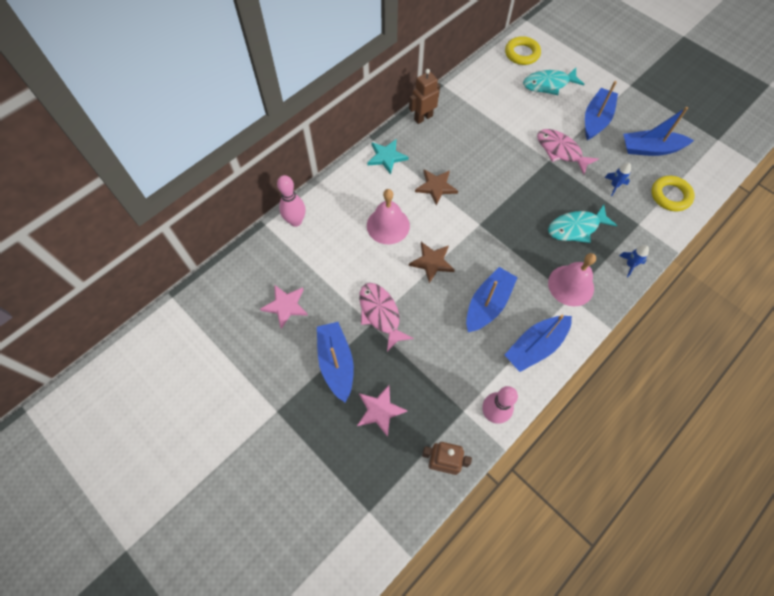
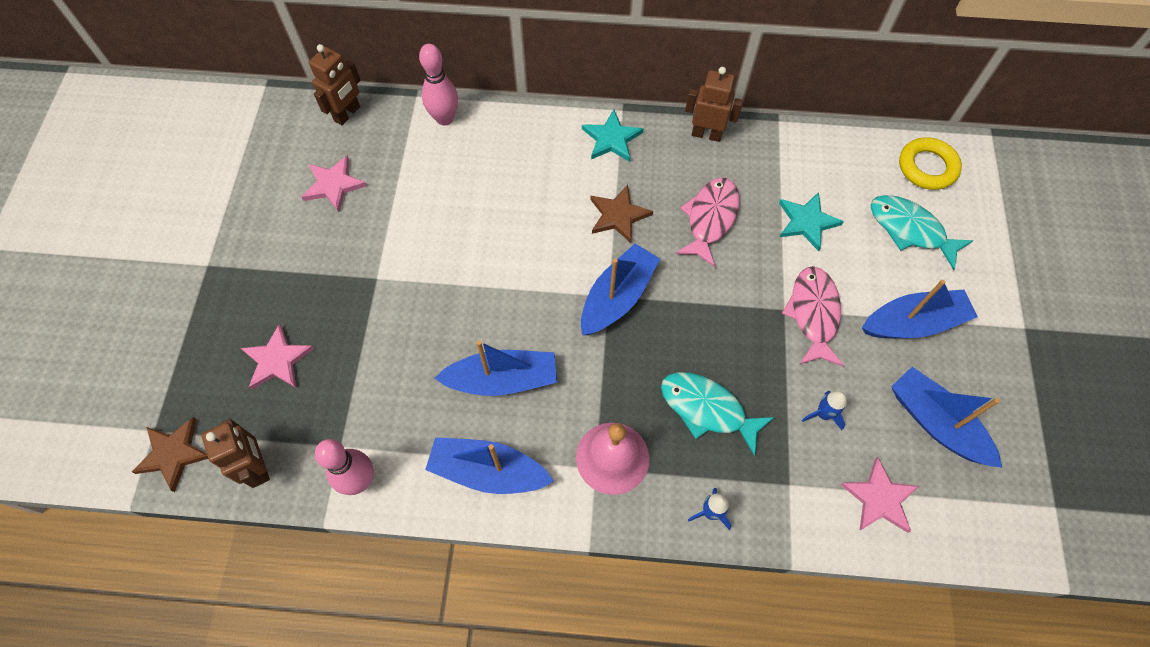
camera: 50 degrees right, 0 degrees up
(241, 267) = (347, 114): none -> brown robot
(336, 363) = (303, 279): blue boat -> blue boat (617, 297)
(380, 314) = (397, 278): pink fish -> pink fish (710, 219)
(388, 225) = (519, 205): pink bell -> none
(432, 262) = (509, 282): brown star -> brown star (174, 454)
(510, 117) = (806, 222): none -> turquoise star
(670, 196) = (879, 498): yellow ring -> pink star

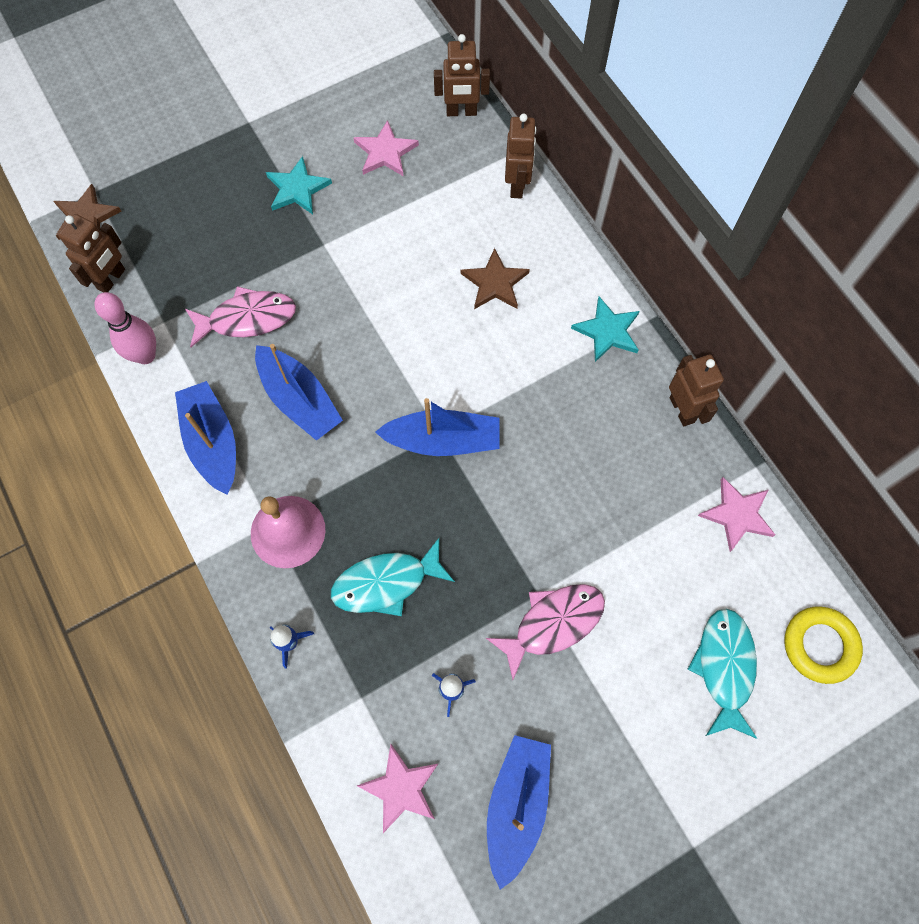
camera: 55 degrees right, 5 degrees up
(277, 360) = (203, 228): pink star -> pink star (737, 515)
(444, 118) = (517, 185): pink bowling pin -> brown robot
(618, 215) = (528, 389): brown star -> brown star (495, 283)
(707, 409) = (386, 583): turquoise fish -> turquoise fish turned 105 degrees counterclockwise
(710, 219) = (587, 470): pink fish -> pink fish (247, 318)
(806, 222) = (653, 560): turquoise star -> turquoise star (297, 189)
(913, 323) = (614, 726): blue boat -> none

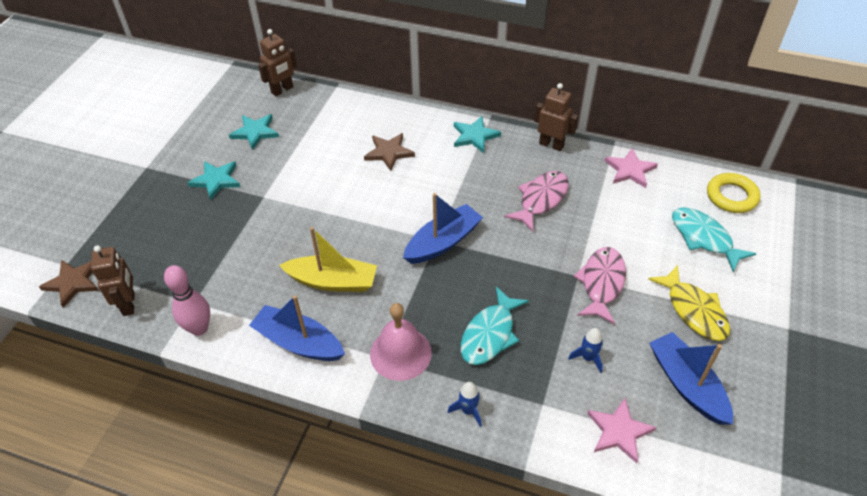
camera: 40 degrees left, 20 degrees down
(247, 318) = (252, 263): pink fish -> pink fish (541, 199)
(299, 400) = (333, 281): blue boat -> yellow boat
(385, 152) = (255, 132): pink star -> turquoise star
(517, 185) = (352, 103): brown robot -> none
(615, 737) = (694, 310): none -> yellow fish

